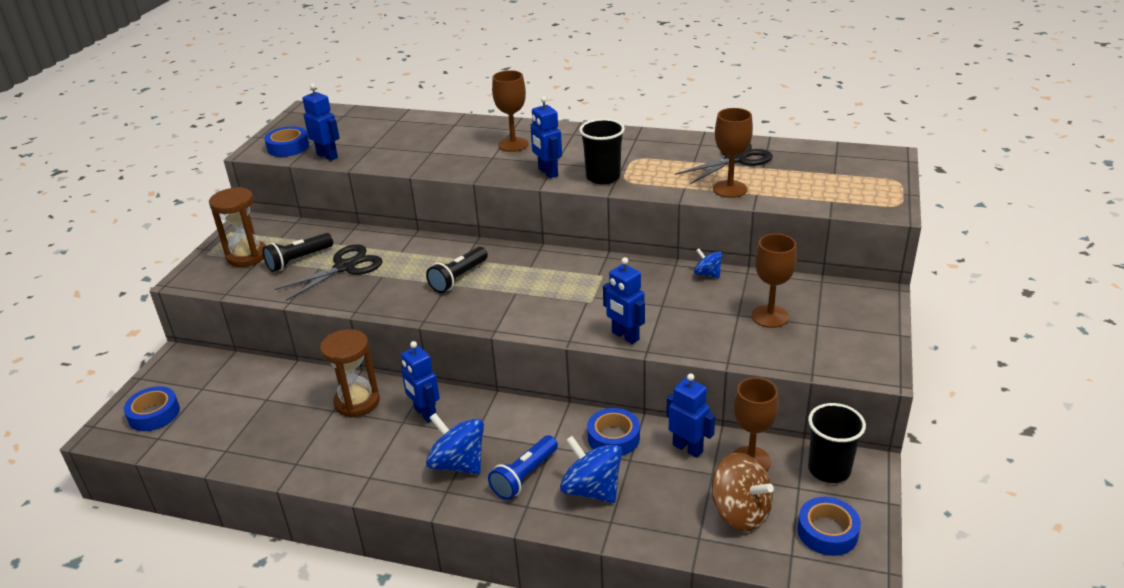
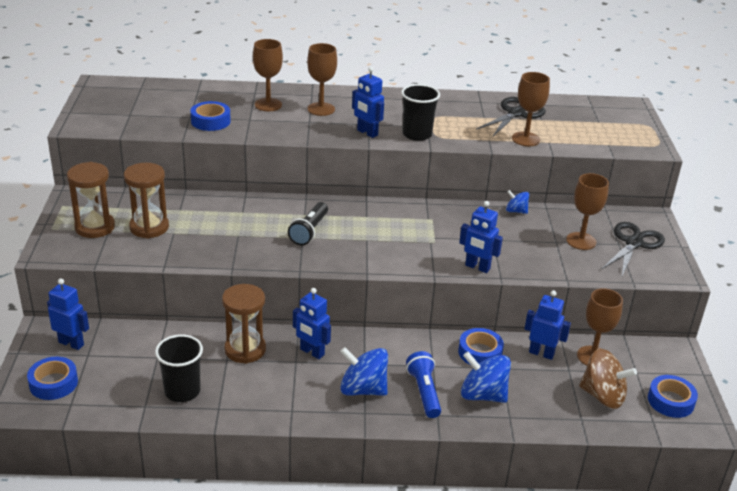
camera: 20 degrees left, 0 degrees up
(288, 147) = (106, 121): blue tape -> blue tape (210, 121)
(298, 260) = (149, 227): black flashlight -> brown hourglass
(327, 156) = (152, 127): blue robot -> blue robot (71, 343)
(345, 267) = (198, 230): black scissors -> black scissors (633, 243)
(460, 137) = (268, 105): none -> brown goblet
(524, 476) = (424, 392): blue flashlight -> blue flashlight turned 150 degrees clockwise
(829, 469) = (652, 356): black cup -> black cup (182, 391)

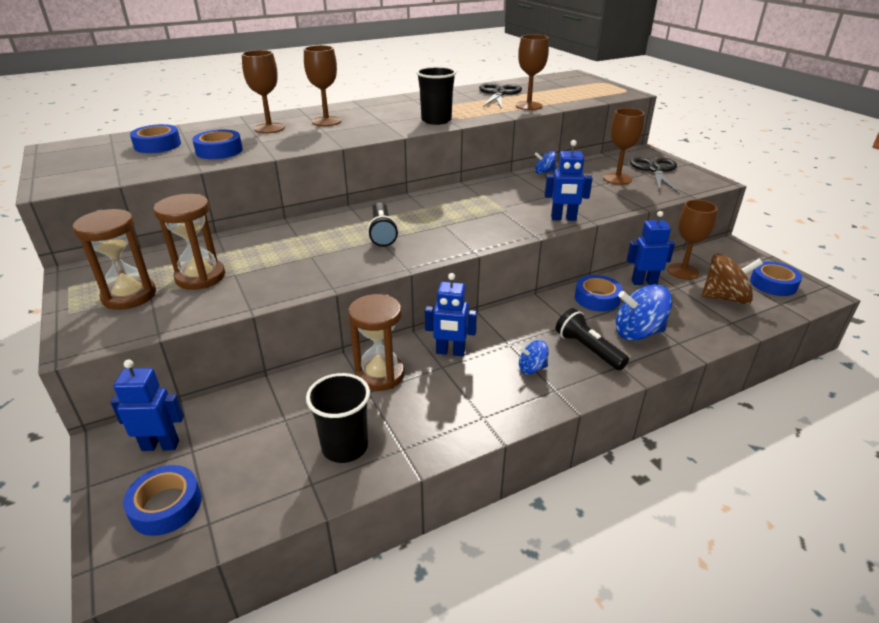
camera: 25 degrees left, 0 degrees up
(171, 101) = (157, 145): none -> blue tape
(363, 389) = (532, 368): blue spinning top -> blue spinning top, size x0.55
(367, 133) = (390, 128): blue robot -> none
(424, 392) = (587, 349): blue flashlight -> black flashlight

